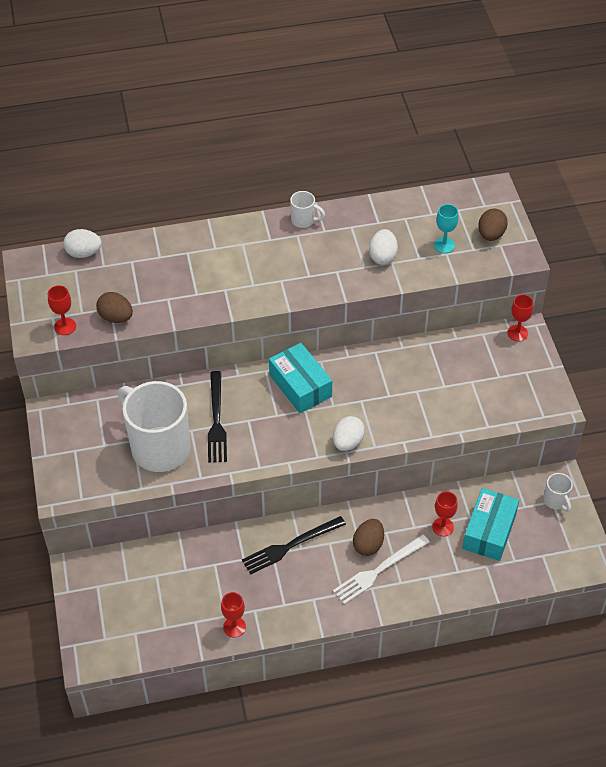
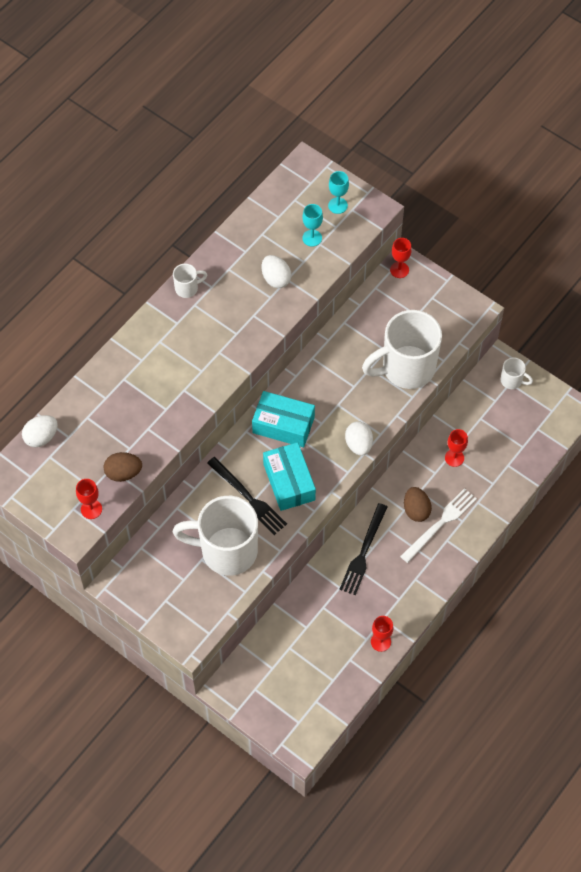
camera: 40 degrees left, 10 degrees up
(378, 570) = (440, 524): white fork -> white fork turned 150 degrees counterclockwise
(448, 411) = (406, 368): none -> white mug
(489, 531) = (488, 437): turquoise box -> turquoise box (289, 482)
(491, 235) = (337, 205): brown egg -> turquoise goblet

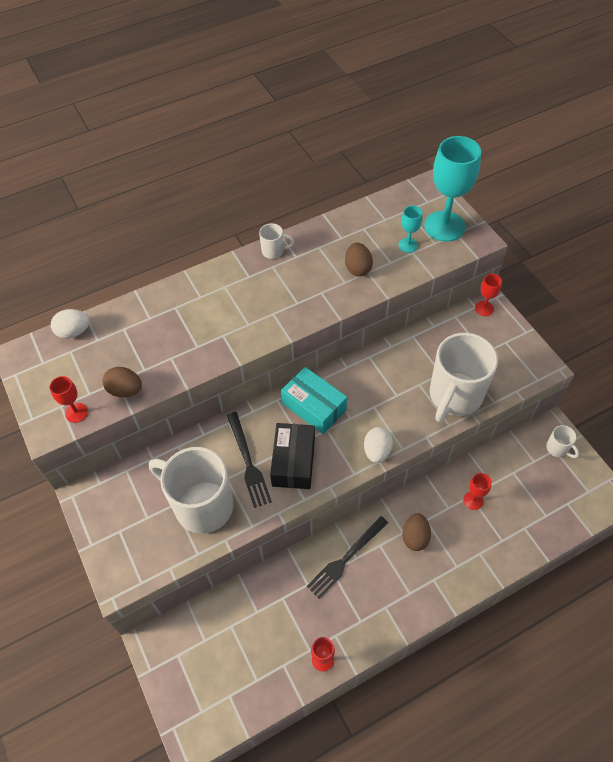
camera: 25 degrees right, 5 degrees down
(276, 279) = (357, 268): white egg -> brown egg
(289, 482) = (293, 462): turquoise box -> black box
(337, 205) = (444, 226): turquoise goblet -> turquoise goblet, size x2.13
(406, 368) = (454, 396): white mug -> white mug turned 60 degrees counterclockwise
(440, 524) = (433, 560): white fork -> none

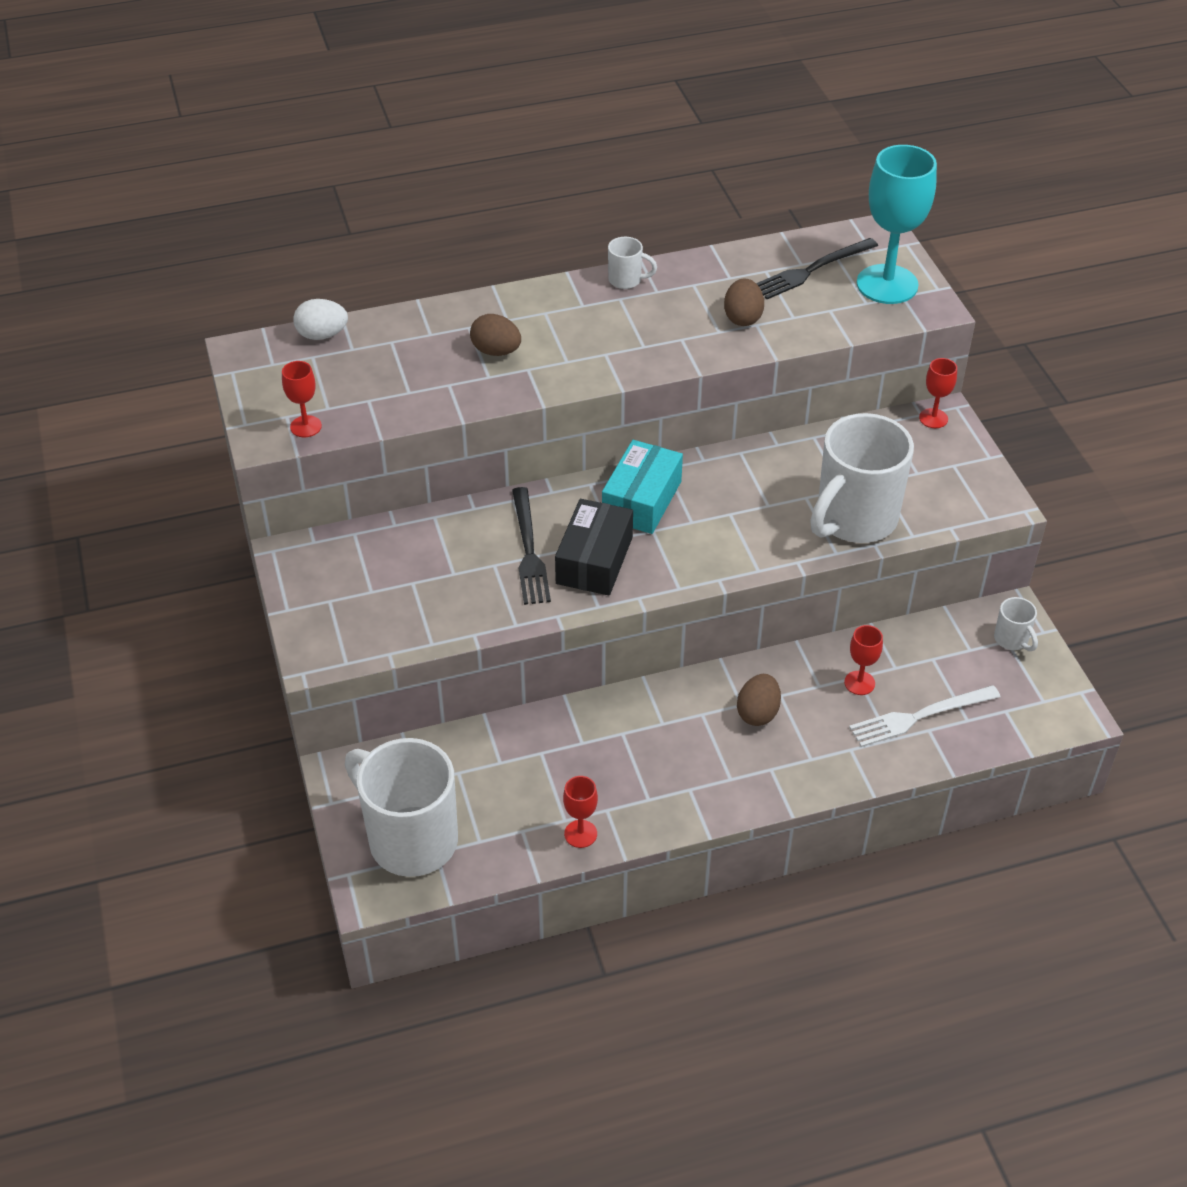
camera: 10 degrees right, 10 degrees down
(125, 390) = (377, 411): brown egg -> brown egg (496, 351)
(201, 505) = (450, 589): white mug -> white mug (410, 839)
(314, 406) = (642, 500): turquoise box -> turquoise box turned 60 degrees clockwise
(346, 558) = (647, 721): black fork -> black fork (812, 270)
(377, 451) = (719, 567): white egg -> none
(408, 245) = (825, 300): turquoise goblet -> none
(516, 519) = (920, 716): none -> white fork

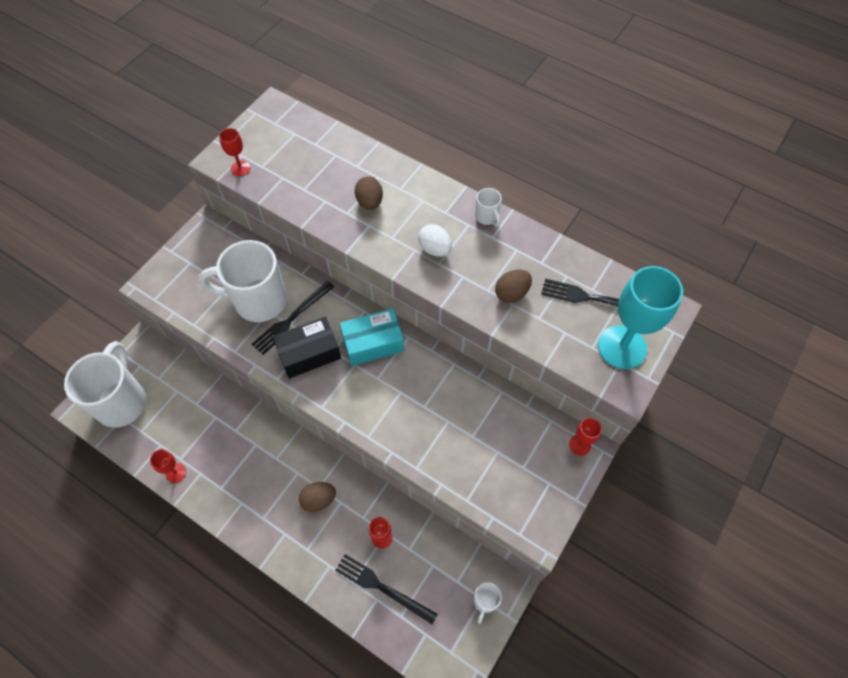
camera: 50 degrees right, 15 degrees up
(322, 335) = (314, 126): white egg -> white egg (435, 249)
(854, 520) = (451, 459): white mug -> white mug (258, 300)
(920, 716) = (382, 587): white fork -> black fork

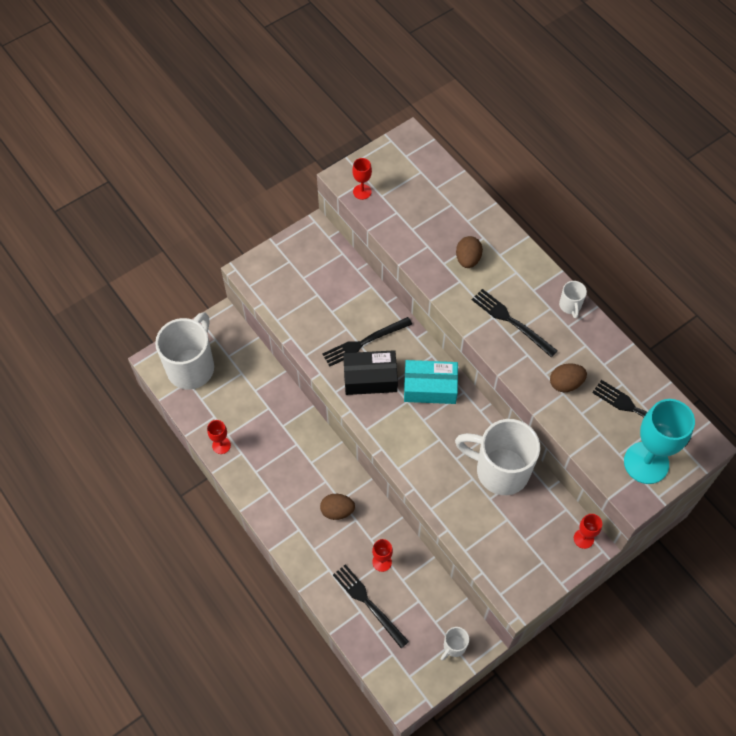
camera: 20 degrees right, 0 degrees up
(258, 300) = (340, 315): white mug -> white mug (500, 470)
(435, 249) = (511, 321): white egg -> black fork

